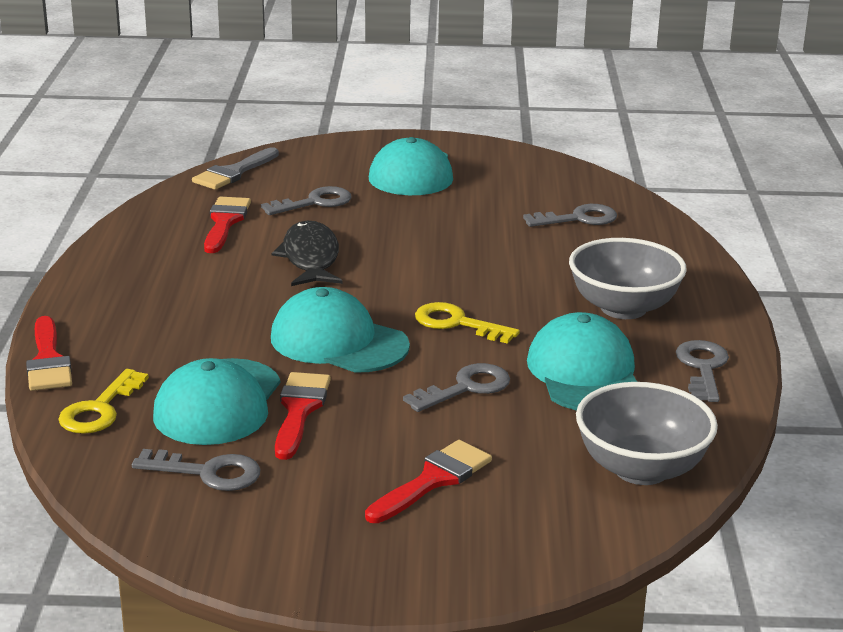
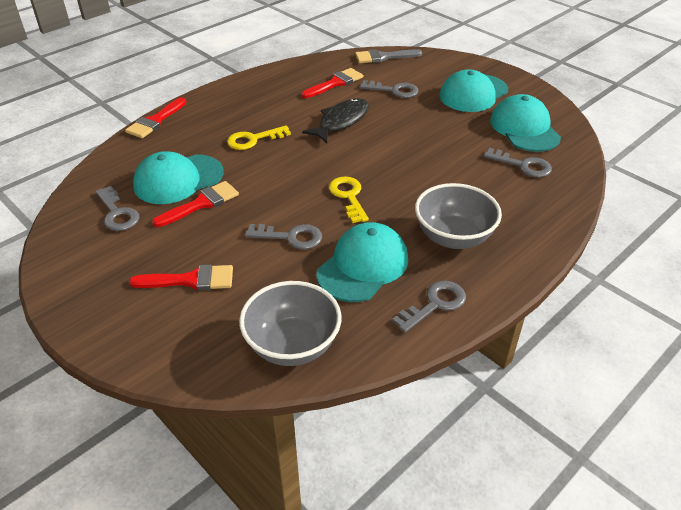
camera: 45 degrees right, 15 degrees up
(100, 409) = (134, 156): yellow key -> yellow key (253, 139)
(338, 342) = (277, 176): turquoise cap -> turquoise cap (524, 128)

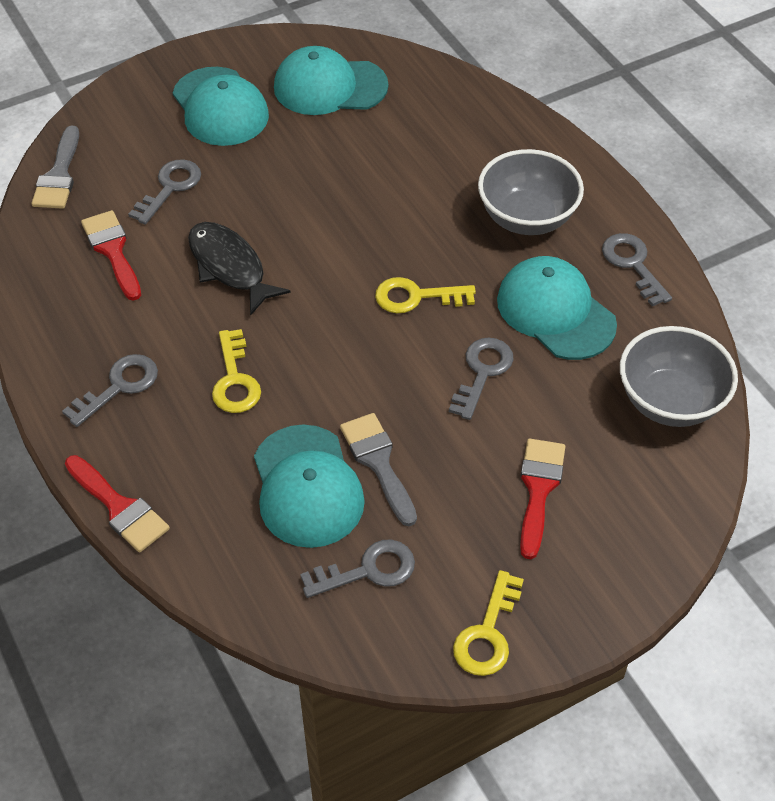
camera: 75 degrees left, 10 degrees up
(69, 272) = (488, 633): none -> yellow key
(201, 203) = (378, 462): red brush -> grey brush
(523, 165) = (409, 115): grey key -> grey key (119, 386)

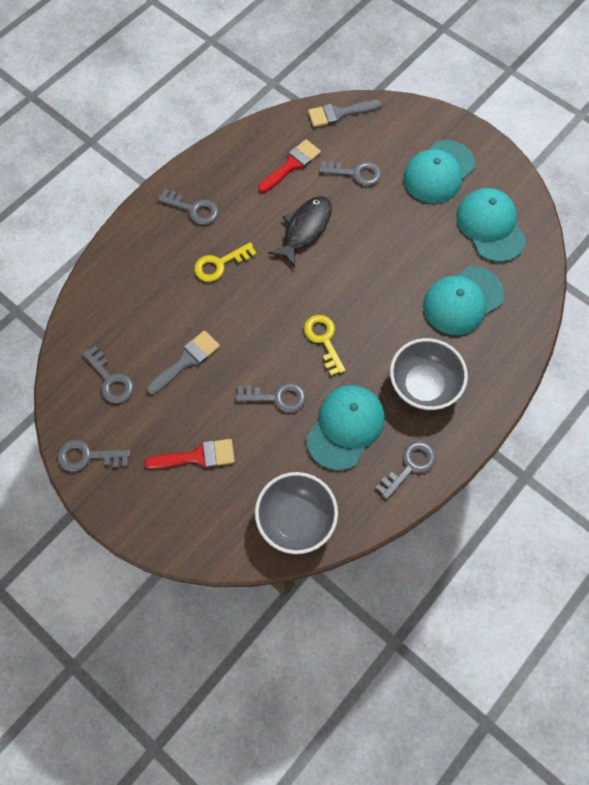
camera: 70 degrees right, 15 degrees up
(119, 507) = (113, 242): red brush -> none
(307, 487) = (157, 329): turquoise cap -> turquoise cap (462, 301)
(488, 633) = (88, 456): yellow key -> grey key

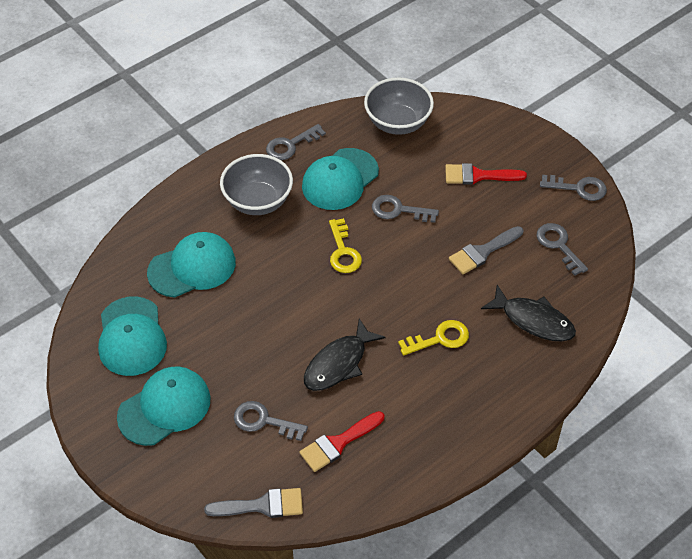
camera: 170 degrees left, 15 degrees down
(135, 294) = (533, 320): none -> black fish
(193, 209) = (464, 405): grey key -> none

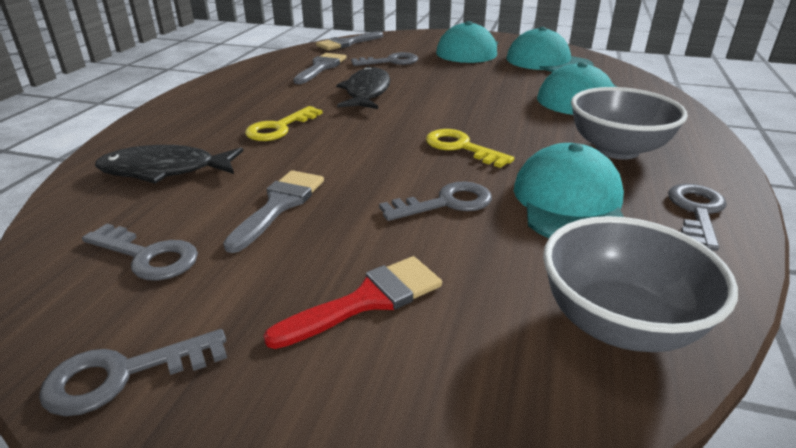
camera: 145 degrees right, 20 degrees down
(338, 443) = (321, 67): red brush -> grey brush

